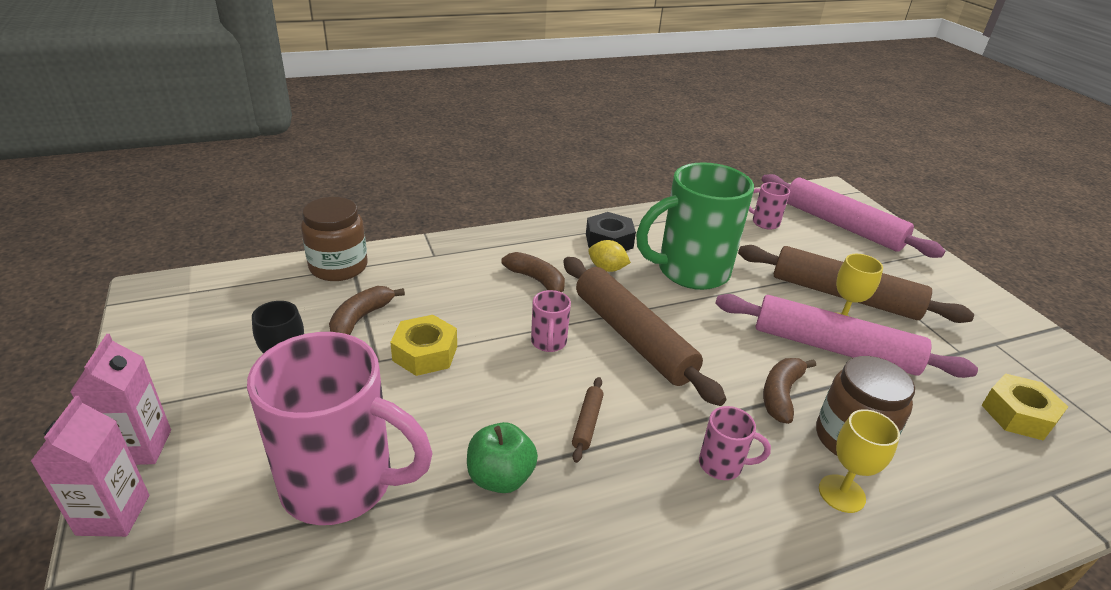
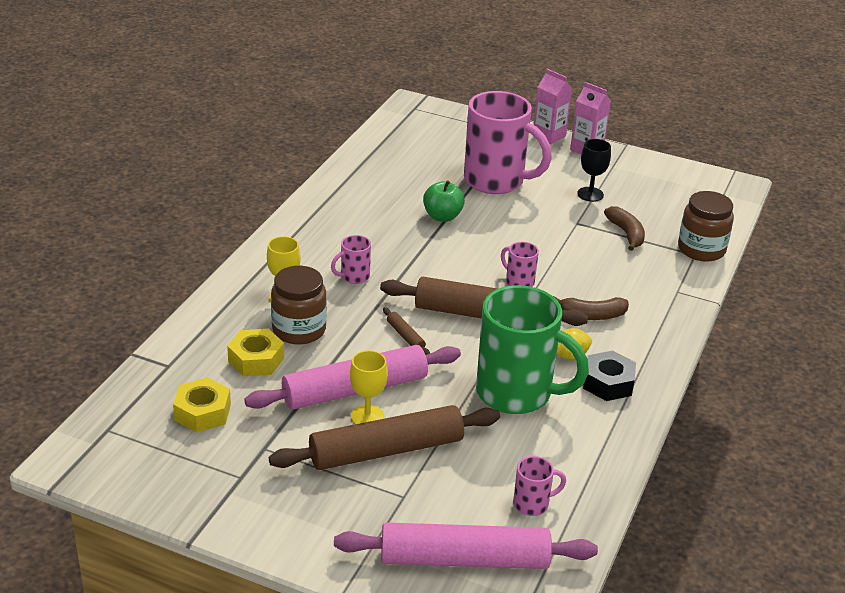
camera: 135 degrees right, 0 degrees up
(342, 484) = (496, 181): pink mug -> pink mug turned 120 degrees counterclockwise
(425, 353) = (564, 239): yellow nut -> yellow nut (256, 360)
(587, 423) = (439, 257): brown rolling pin -> brown rolling pin (405, 336)
(690, 271) = (516, 394): green mug -> green mug turned 90 degrees clockwise
(781, 395) = (359, 333): brown banana -> none

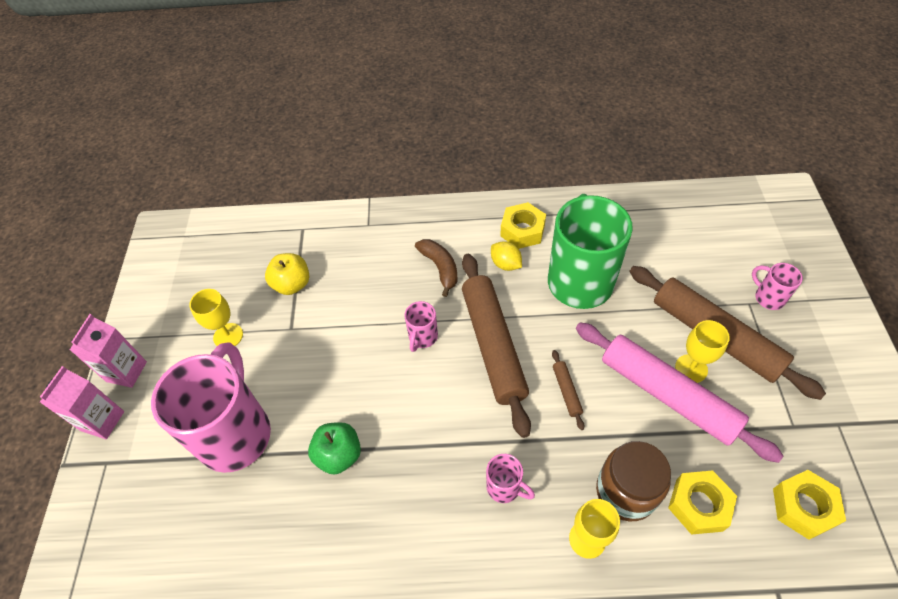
camera: 110 degrees left, 20 degrees up
(405, 336) = (566, 391): brown rolling pin -> brown rolling pin turned 45 degrees counterclockwise
(464, 559) = (768, 245): pink rolling pin -> none
(532, 504) = (686, 229): pink mug -> pink mug (768, 297)
(590, 194) = (228, 336): black goblet -> yellow goblet
(608, 383) = (522, 230): black nut -> yellow nut
(626, 234) = (292, 284): brown banana -> yellow apple
(701, 249) = (292, 226): brown jar -> none

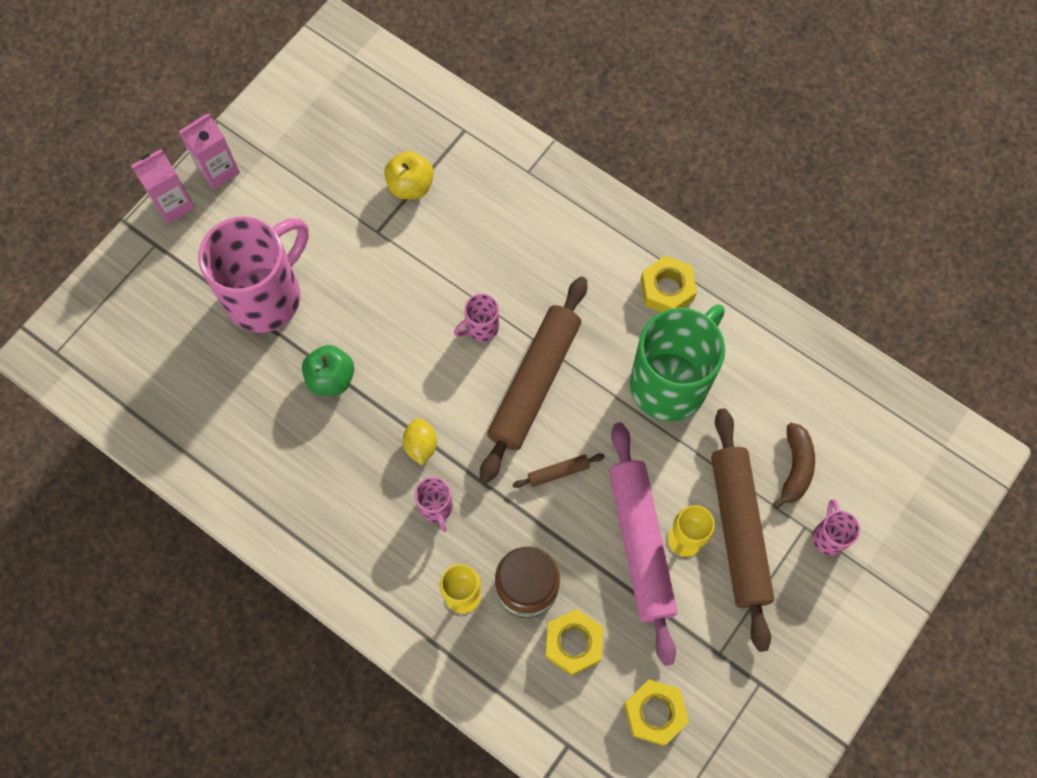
camera: 35 degrees right, 15 degrees up
(228, 336) = (320, 198): yellow goblet -> none
(440, 268) = (555, 270): brown banana -> brown banana (795, 468)
(505, 264) = (618, 313): yellow lemon -> yellow lemon (421, 445)
(566, 391) = (558, 472): brown rolling pin -> brown rolling pin turned 45 degrees clockwise

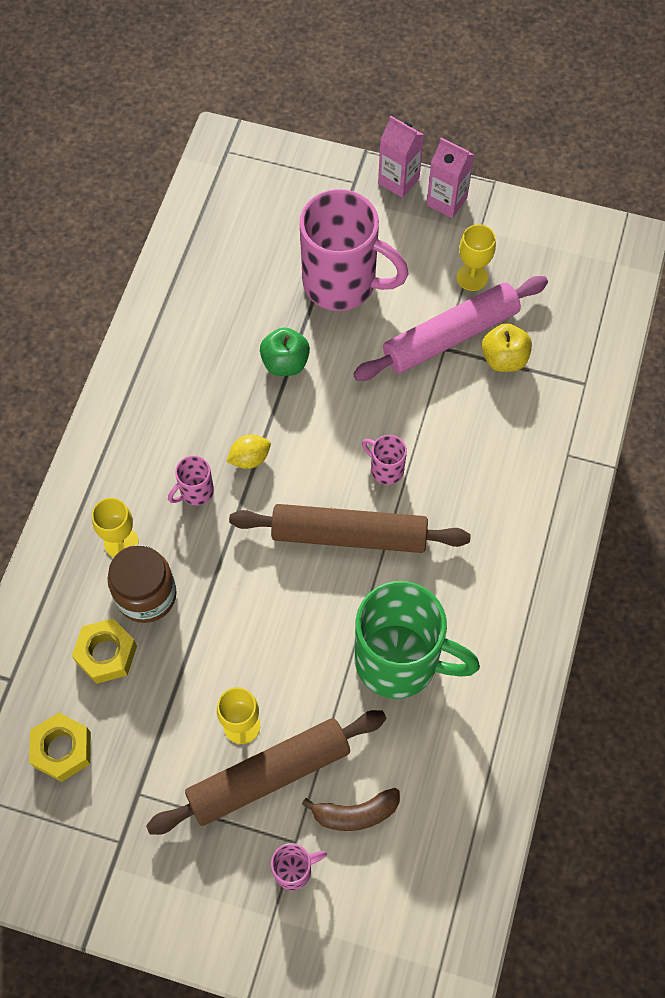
camera: 70 degrees right, 5 degrees down
(312, 180) = (472, 277): none -> yellow goblet
(558, 472) = (267, 586): brown rolling pin -> none
(641, 544) = (223, 685): pink rolling pin -> pink rolling pin (450, 336)
(667, 290) = (498, 626): yellow nut -> none

